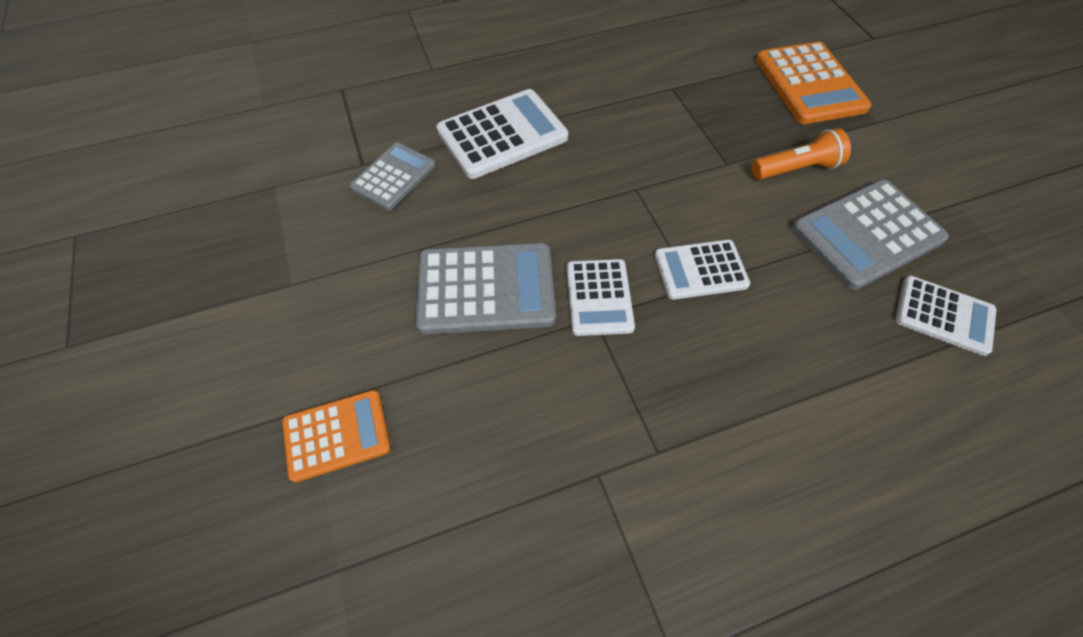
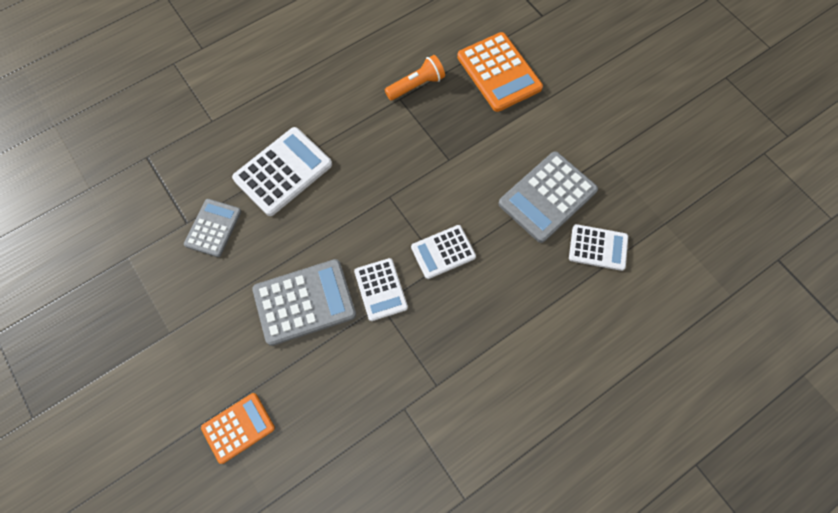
camera: 15 degrees left, 10 degrees up
(796, 169) = (497, 153): orange flashlight -> orange flashlight (416, 85)

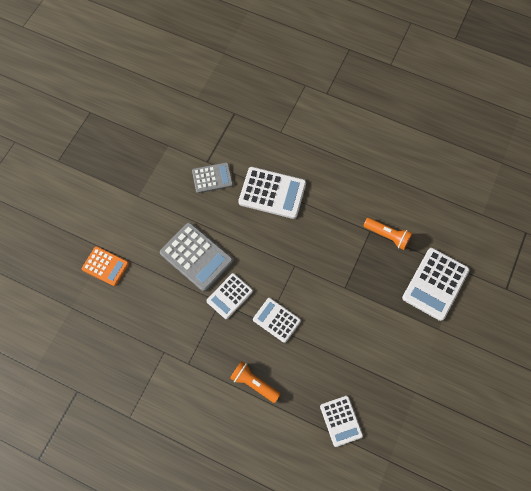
camera: 60 degrees right, 0 degrees up
(499, 72) = (435, 284): orange calculator -> white calculator
(504, 319) = (253, 383): none -> orange flashlight
(547, 197) = (358, 367): grey calculator -> none

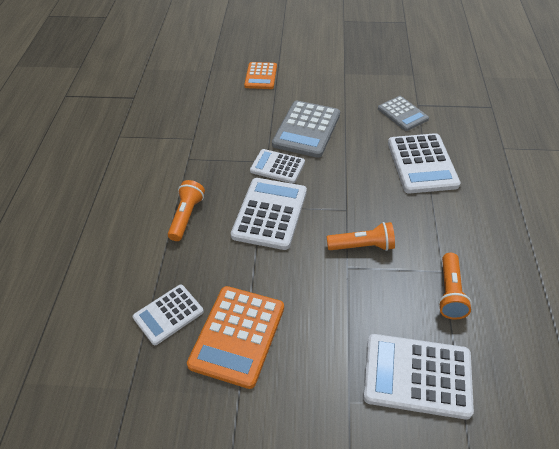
camera: 70 degrees right, 20 degrees down
(276, 320) = (270, 213): white calculator -> white calculator, size x1.59
(331, 269) = (363, 246): none -> orange flashlight
(373, 379) = (237, 336): none -> orange calculator

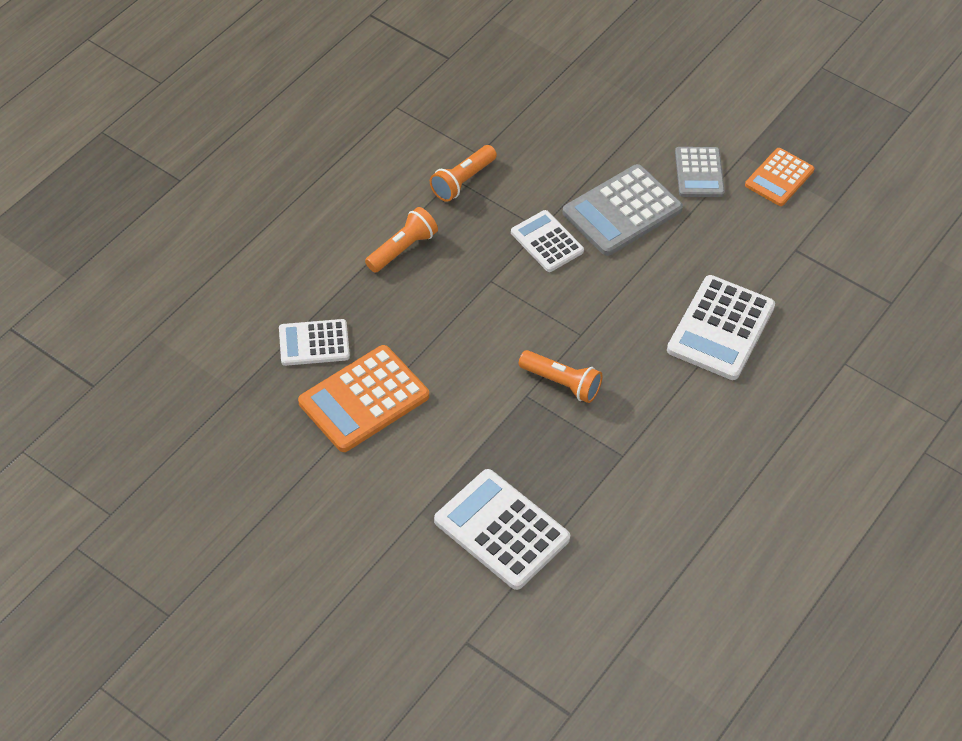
camera: 30 degrees right, 5 degrees up
(260, 76) = (629, 104): orange calculator -> orange calculator (779, 177)
(270, 213) = (493, 293): white calculator -> none
(402, 114) = (762, 252): grey calculator -> grey calculator (699, 173)
(450, 293) = (608, 480): orange flashlight -> orange flashlight (462, 181)

